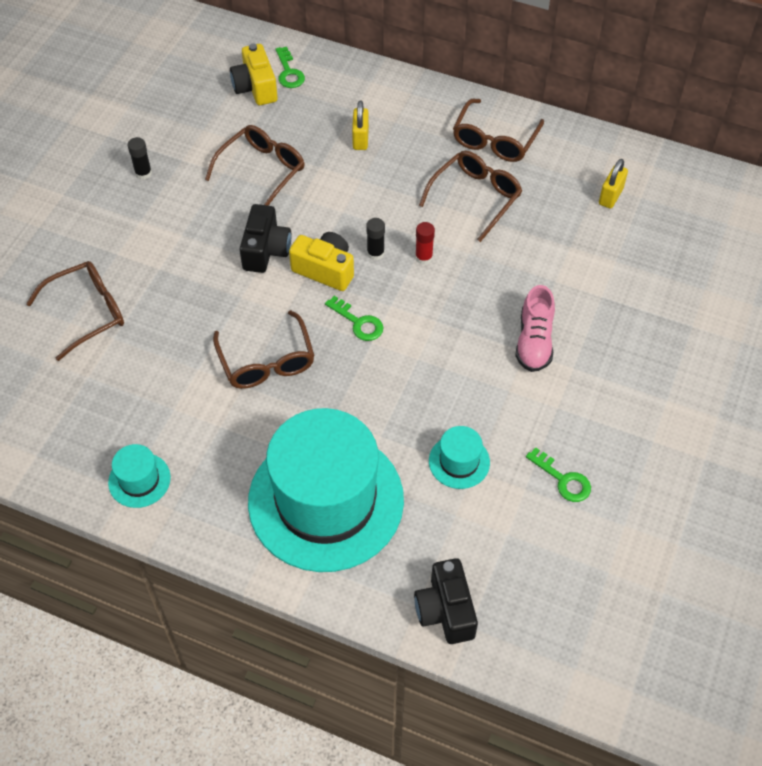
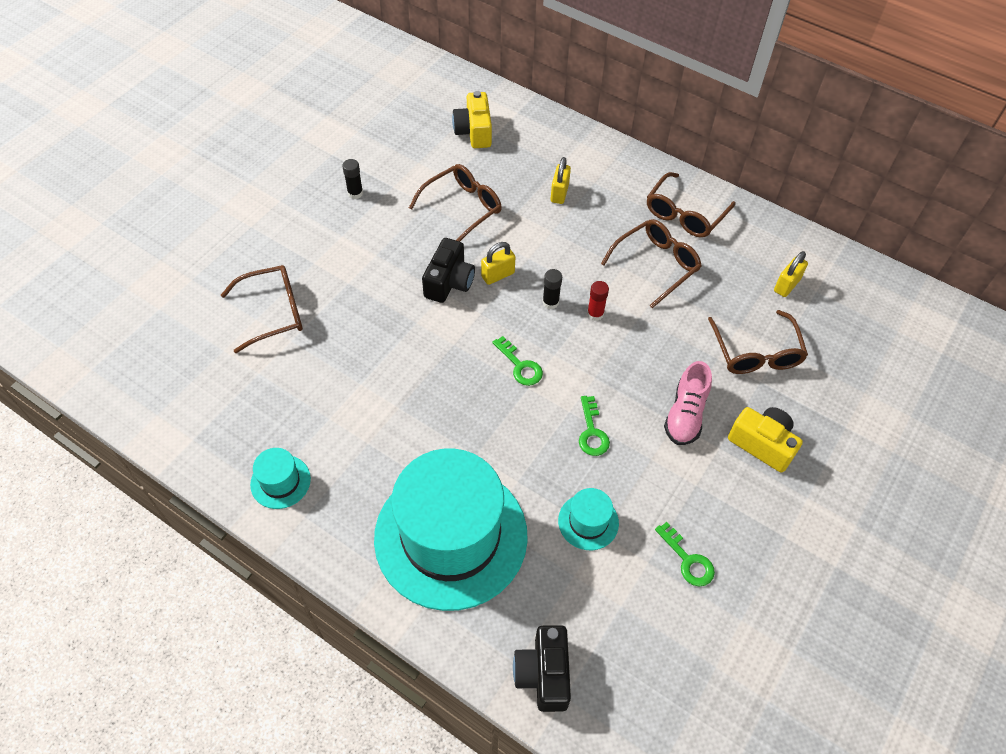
camera: 10 degrees right, 0 degrees up
(266, 361) = (426, 388): brown glasses -> brown glasses (756, 352)
(289, 72) = (507, 123): green key -> green key (592, 432)
(315, 234) = (498, 275): none -> yellow padlock
(325, 270) = (500, 310): yellow camera -> yellow camera (762, 444)

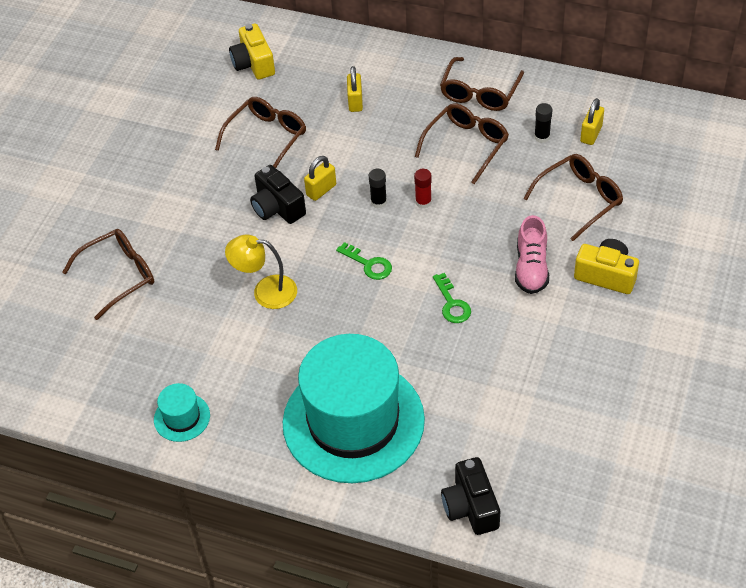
camera: 10 degrees left, 5 degrees down
(355, 193) = (157, 149): black glue stick -> black glue stick (542, 137)
(409, 367) = (265, 291): none -> yellow lamp
(449, 282) = (277, 207): black camera -> black camera turned 135 degrees clockwise
(588, 522) = (471, 378): turquoise hat -> none
(687, 560) = (567, 386): green key -> none
(756, 352) = (579, 199): brown glasses -> brown glasses turned 105 degrees counterclockwise

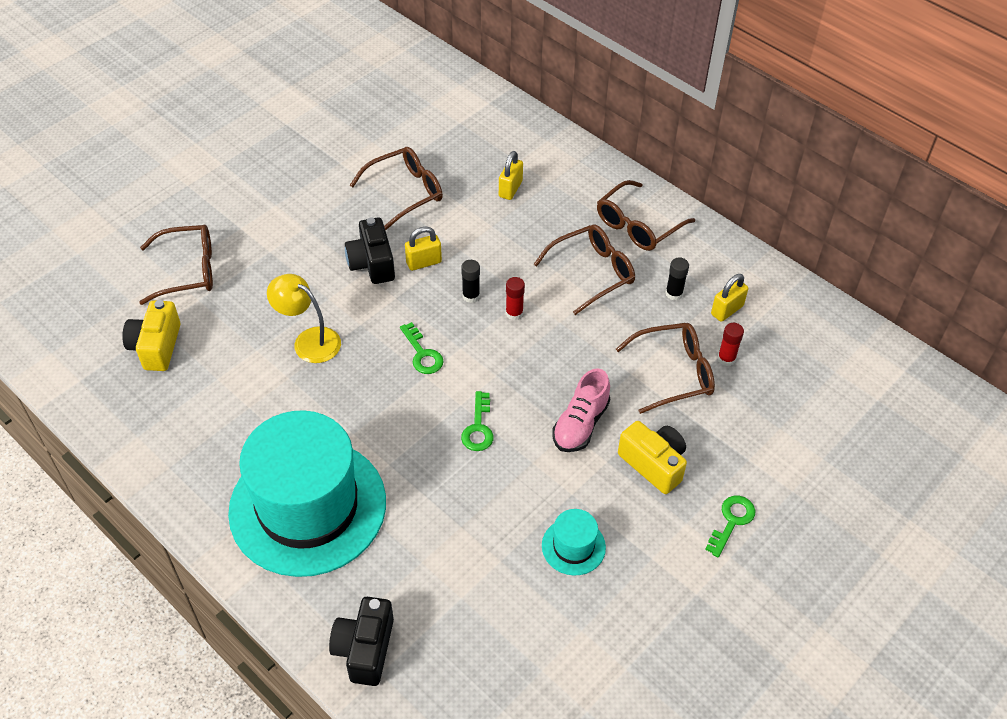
camera: 20 degrees right, 0 degrees up
(182, 417) = (154, 431): turquoise hat -> turquoise hat (573, 546)
(253, 64) = (438, 117): yellow camera -> yellow camera (156, 346)
(613, 172) = (726, 358): none -> red glue stick
(690, 293) = (732, 521): none -> green key

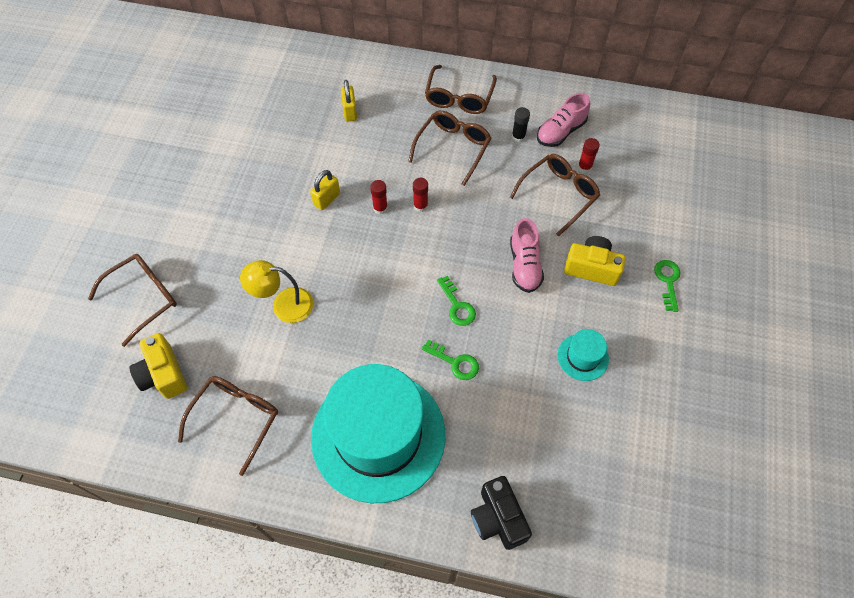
camera: 30 degrees left, 10 degrees up
(372, 263) = (288, 219): black camera -> none
(405, 192) = (273, 150): brown glasses -> brown glasses (236, 418)
(422, 354) = (377, 271): green key -> green key (455, 362)
(471, 296) = (380, 208): black glue stick -> red glue stick
(727, 310) = (560, 132): yellow padlock -> pink shoe

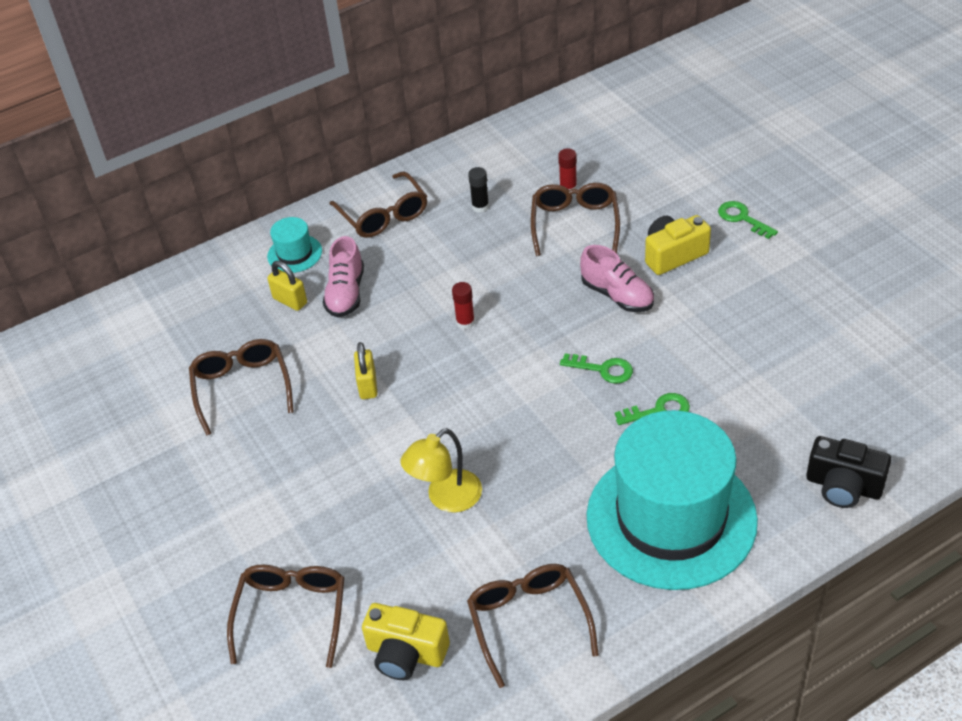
camera: 40 degrees left, 15 degrees down
(380, 208) = (430, 353): red glue stick -> none
(453, 148) = (433, 257): brown glasses -> brown glasses (242, 388)
(560, 132) = (512, 177): pink shoe -> pink shoe (346, 293)
(583, 357) = (752, 321): turquoise hat -> turquoise hat (294, 254)

